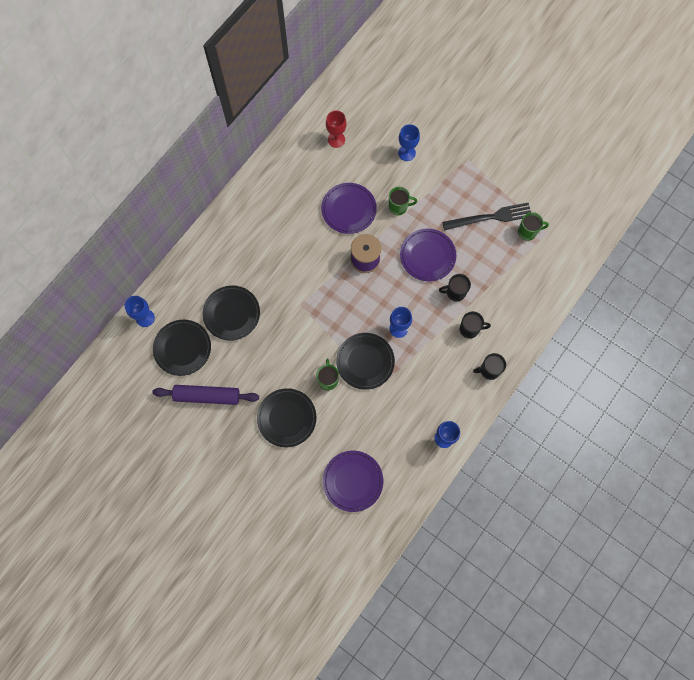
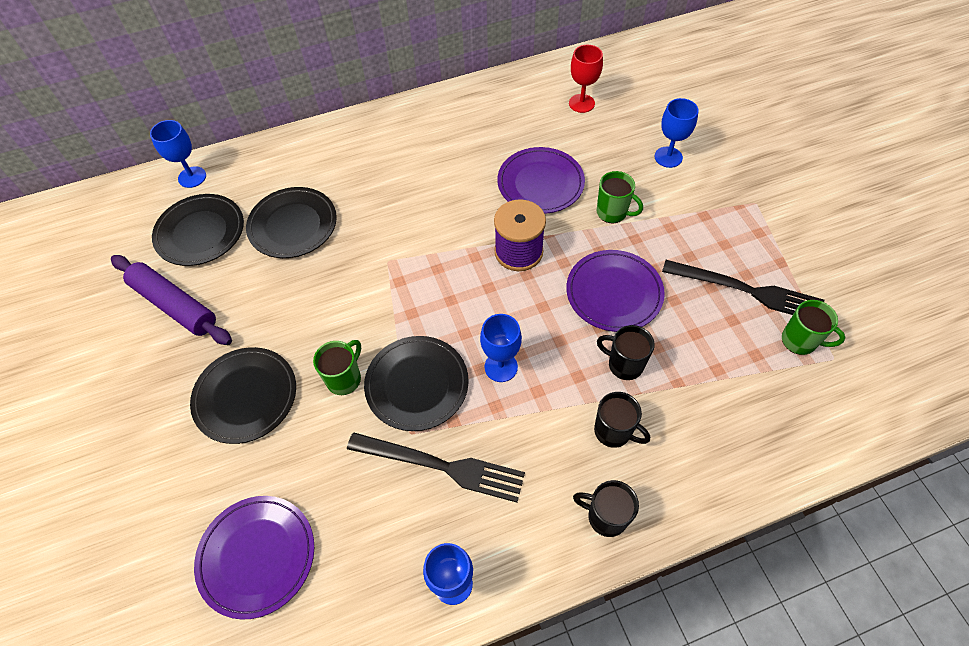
camera: 35 degrees right, 15 degrees down
(404, 393) = (441, 466): none -> black fork

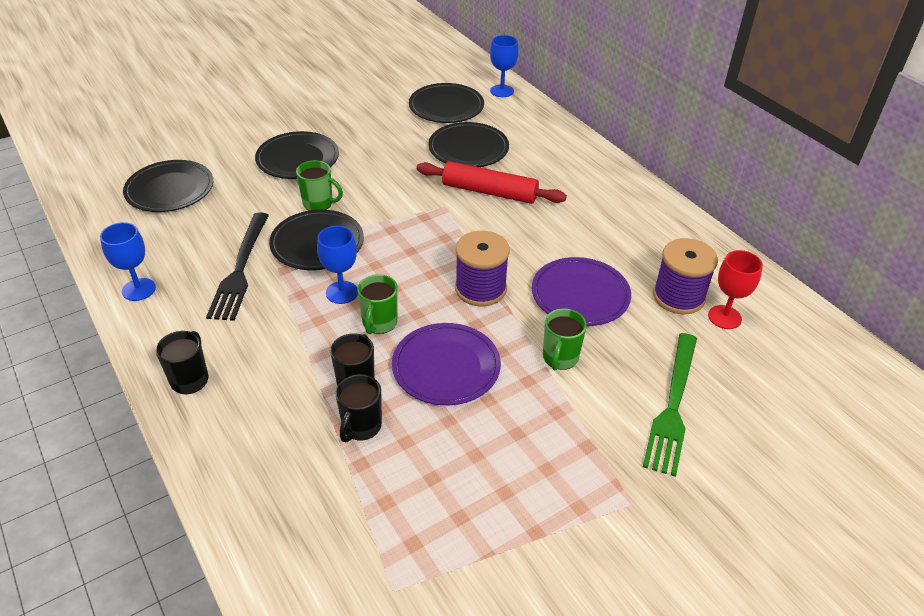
camera: 75 degrees right, 15 degrees down
(174, 305) = (374, 111): purple rolling pin -> none
(257, 556) = (170, 190): purple plate -> black plate
(375, 220) = (489, 192): none -> red rolling pin
(554, 123) = (678, 297): none -> purple spool
(613, 431) = (278, 379): black mug -> black mug (361, 427)
(668, 157) = (672, 405): blue goblet -> green fork
(747, 291) = (479, 493): black fork -> none
(800, 341) = (414, 551): green mug -> green mug (379, 323)

